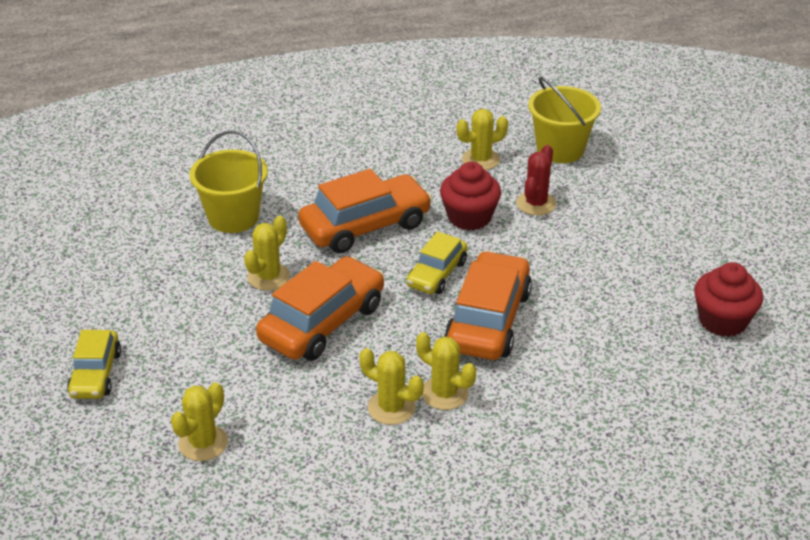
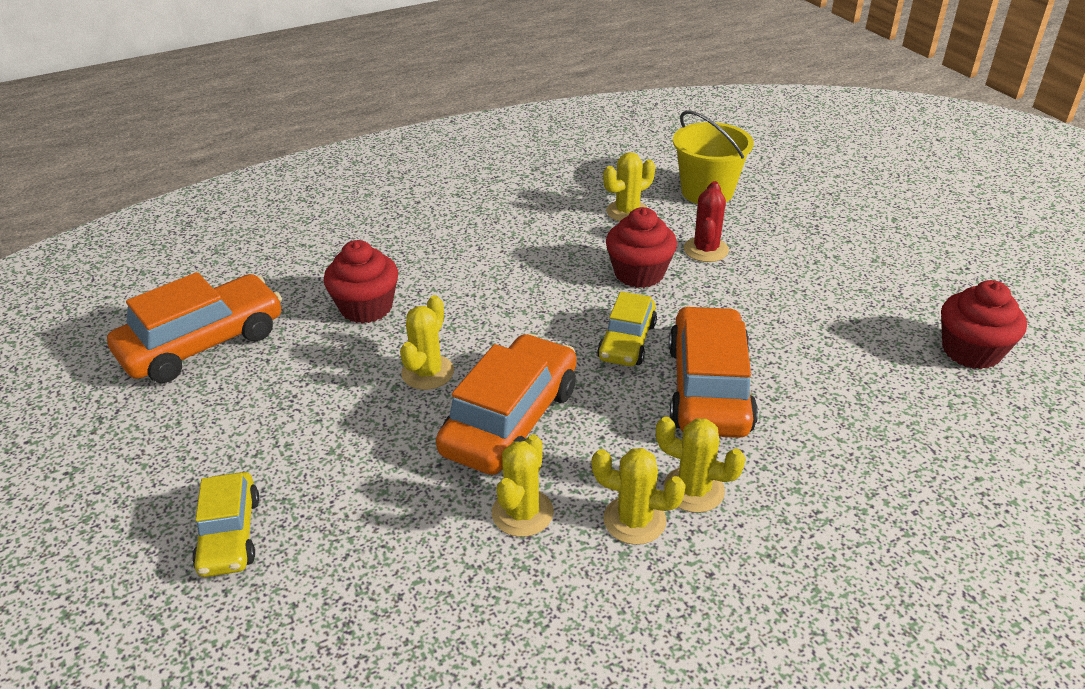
camera: 10 degrees left, 0 degrees up
(203, 443) = (399, 614): yellow cactus -> yellow cactus (522, 513)
(233, 217) = (366, 307): yellow bucket -> red cupcake
(365, 226) = (525, 298): orange car -> orange car (203, 343)

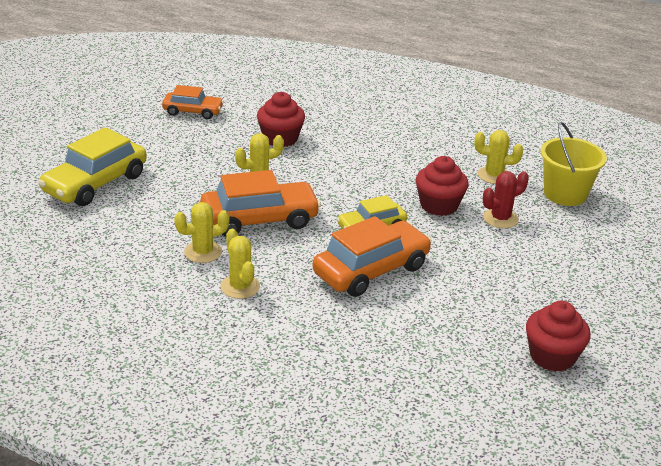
camera: 45 degrees right, 5 degrees down
(203, 343) = (193, 111): orange car -> orange car, size x0.60
(230, 534) = (95, 183): yellow car -> yellow car, size x1.67
(693, 490) = (285, 296): yellow cactus -> none

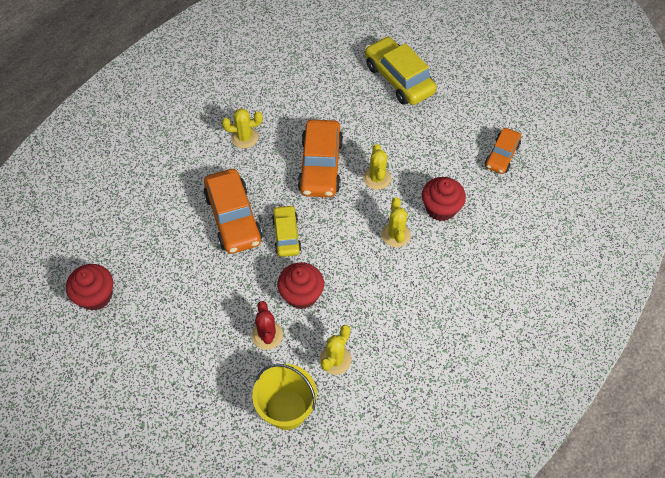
camera: 110 degrees right, 25 degrees up
(203, 252) = (291, 125): yellow cactus -> yellow cactus (396, 235)

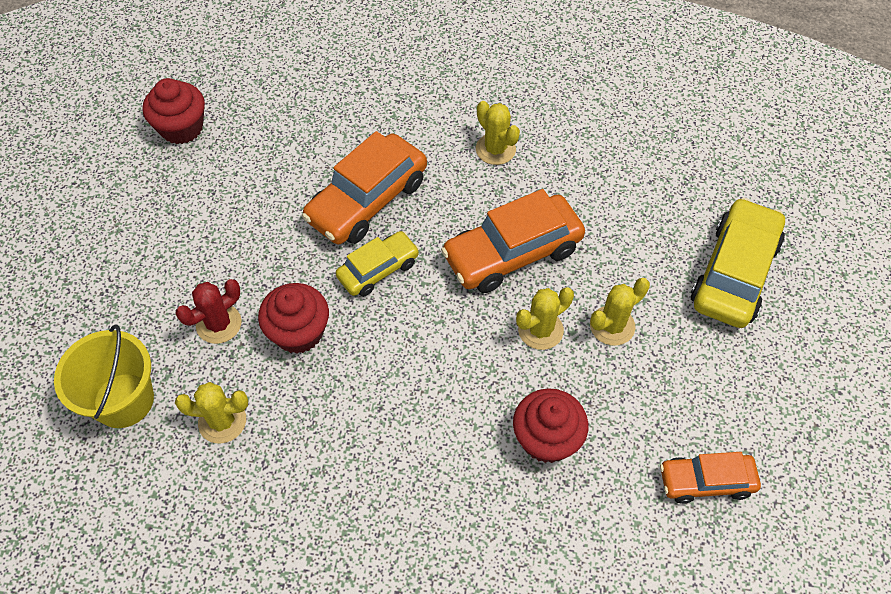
camera: 60 degrees right, 0 degrees up
(396, 235) = (462, 400): yellow cactus -> yellow cactus (612, 326)

